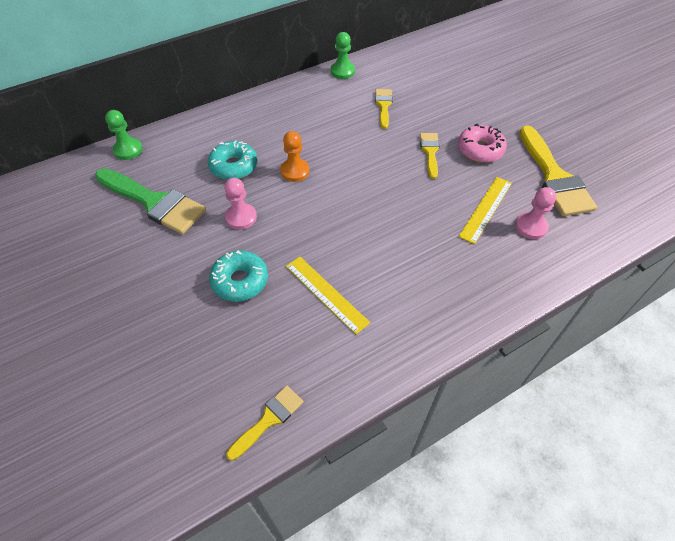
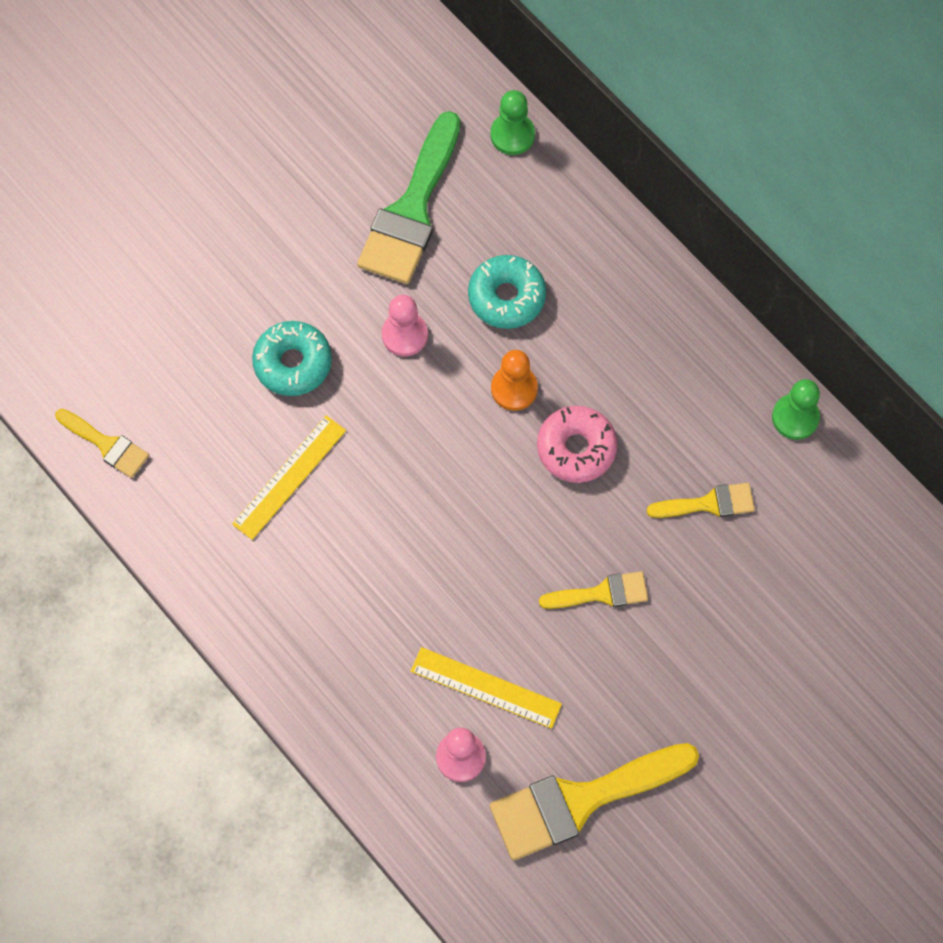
camera: 80 degrees right, 15 degrees up
(480, 150) = (624, 676): pink donut -> pink donut (576, 448)

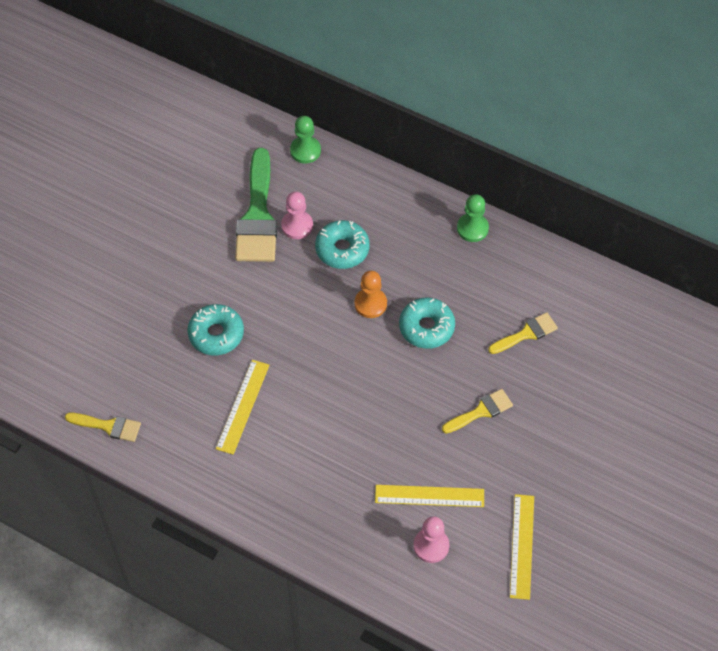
camera: 20 degrees left, 10 degrees down
(404, 335) = (284, 293): pink pawn -> pink pawn (297, 226)
(576, 448) = (426, 327): pink donut -> turquoise donut
(580, 800) = (522, 546): yellow brush -> yellow ruler
(795, 417) = (559, 264): green pawn -> green pawn (472, 228)

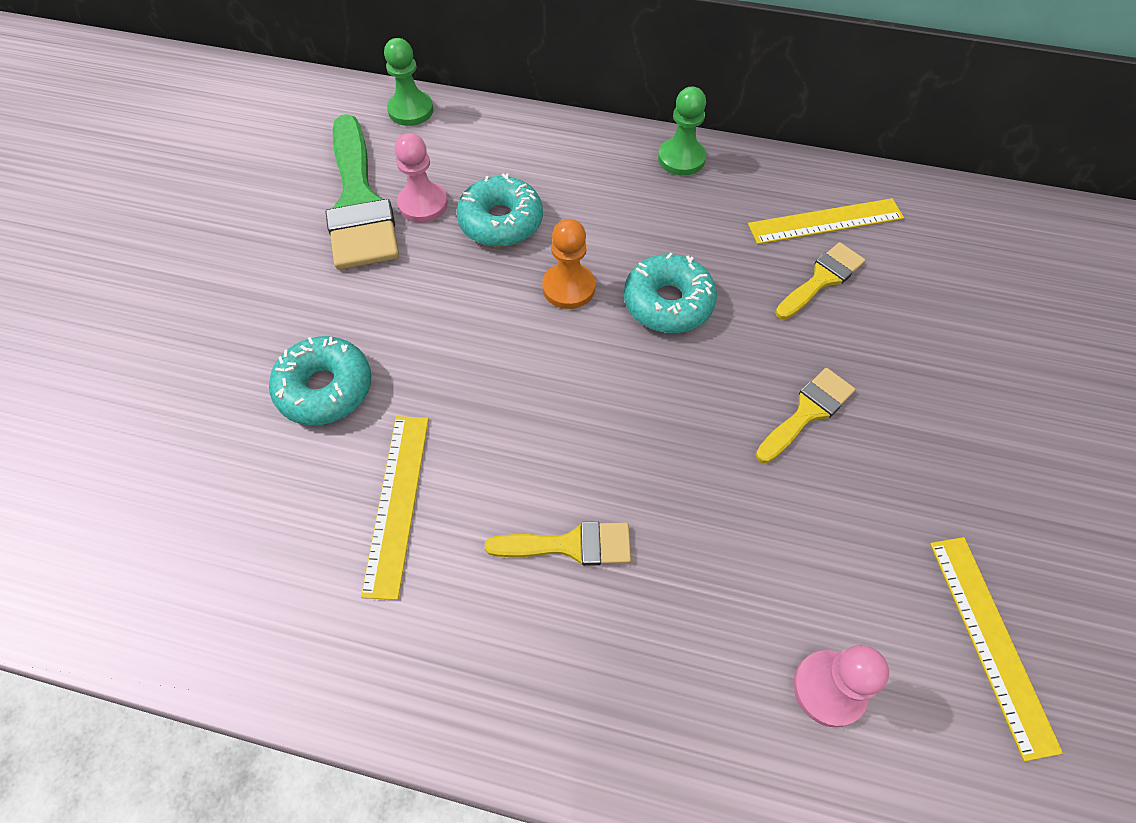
camera: 15 degrees left, 0 degrees up
(108, 426) = (141, 605): yellow brush -> yellow brush (570, 545)
(429, 496) = (785, 586): yellow ruler -> yellow ruler (825, 221)

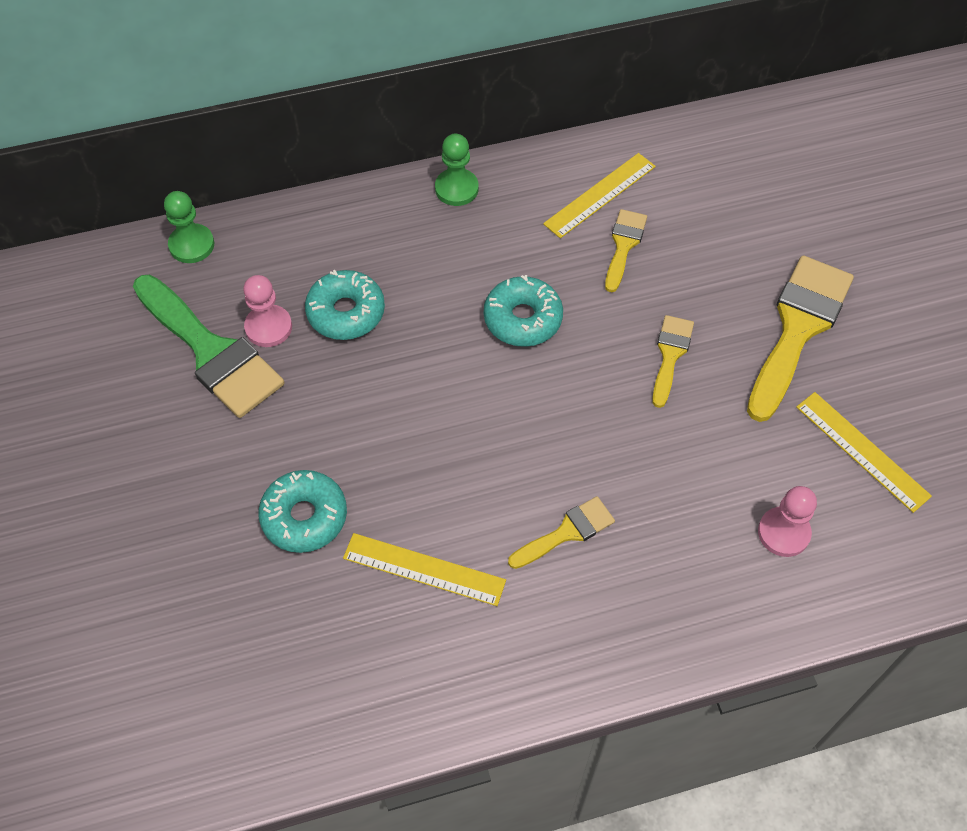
camera: 30 degrees left, 0 degrees up
(397, 502) = (424, 569): yellow ruler -> yellow ruler turned 45 degrees counterclockwise
(568, 287) = (439, 342): orange pawn -> none
(981, 454) = (798, 328): none -> yellow brush

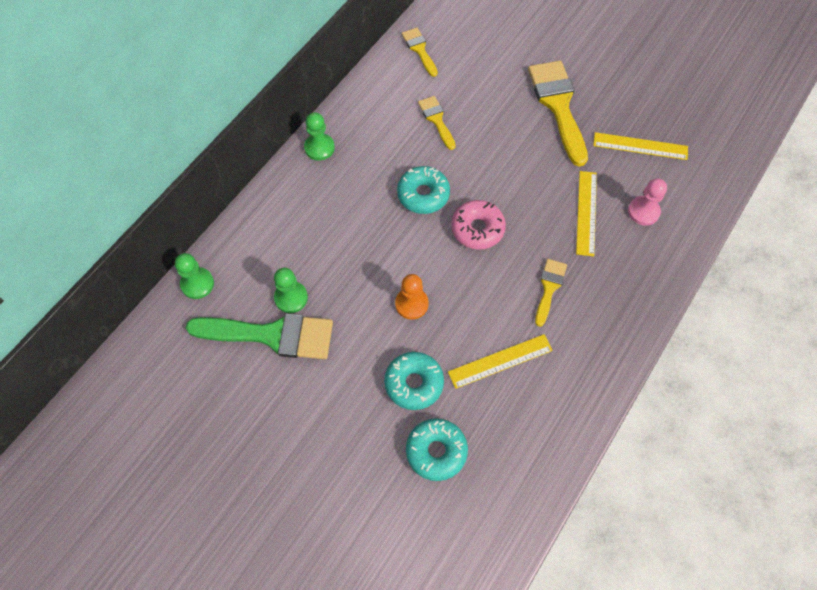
camera: 40 degrees left, 5 degrees up
(268, 327) = (291, 298): pink pawn -> green pawn
(346, 312) = (326, 258): turquoise donut -> turquoise donut (436, 451)
(388, 429) = (411, 304): none -> orange pawn
(548, 402) = (477, 229): none -> pink donut
(600, 195) = (399, 100): yellow ruler -> yellow ruler (586, 212)
(670, 355) = (512, 161): yellow brush -> yellow brush (419, 49)

